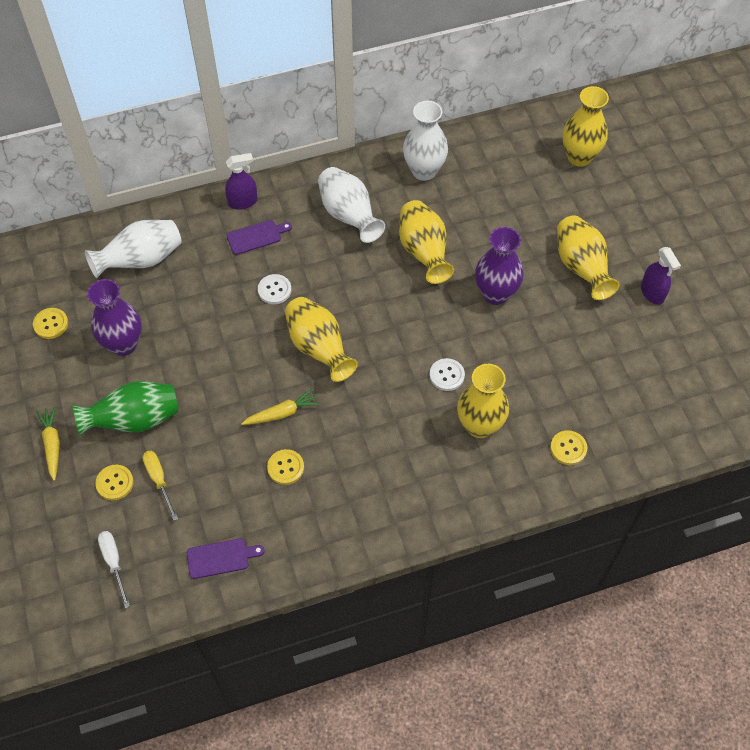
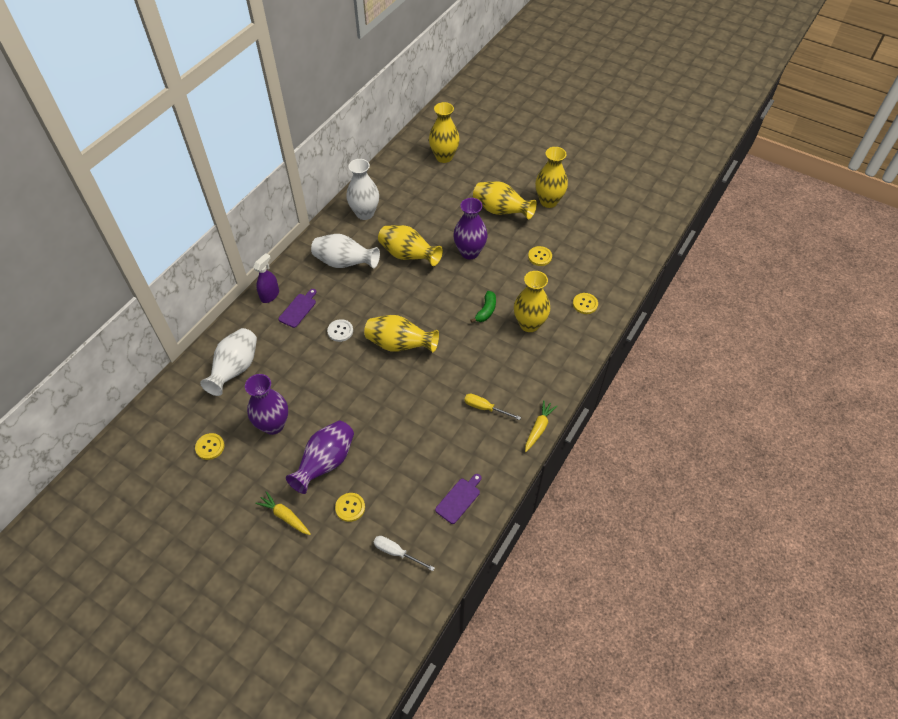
camera: 40 degrees left, 5 degrees down
(134, 420) = (326, 463): green vase -> purple vase
(159, 480) = (377, 485): yellow screwdriver -> yellow screwdriver (485, 408)
(282, 413) = (414, 394): yellow carrot -> yellow carrot (538, 428)
(285, 467) = (446, 422): yellow button -> yellow button (540, 257)
(447, 375) = (486, 311): white button -> green banana
(652, 293) = (548, 201): purple spray bottle -> yellow vase

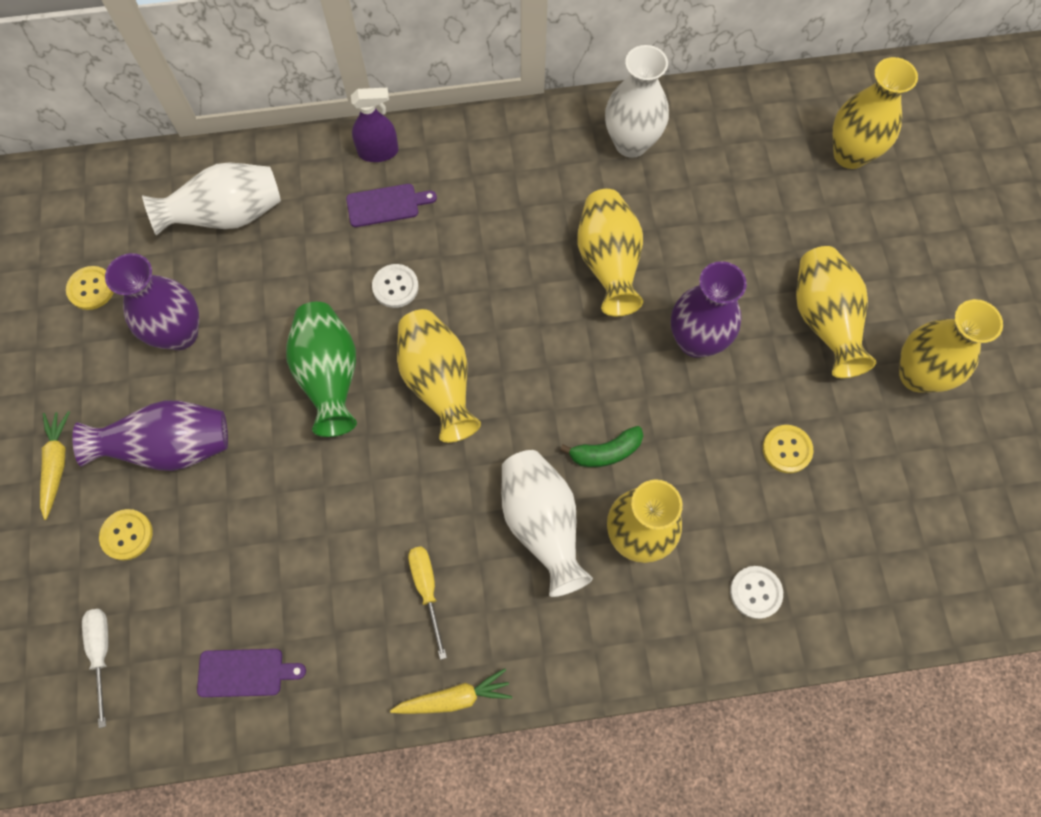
camera: 50 degrees right, 15 degrees up
(344, 263) = (516, 194): white vase -> white vase (542, 524)
(356, 381) = (330, 376): none -> green vase
(585, 304) = (755, 592): yellow button -> white button

